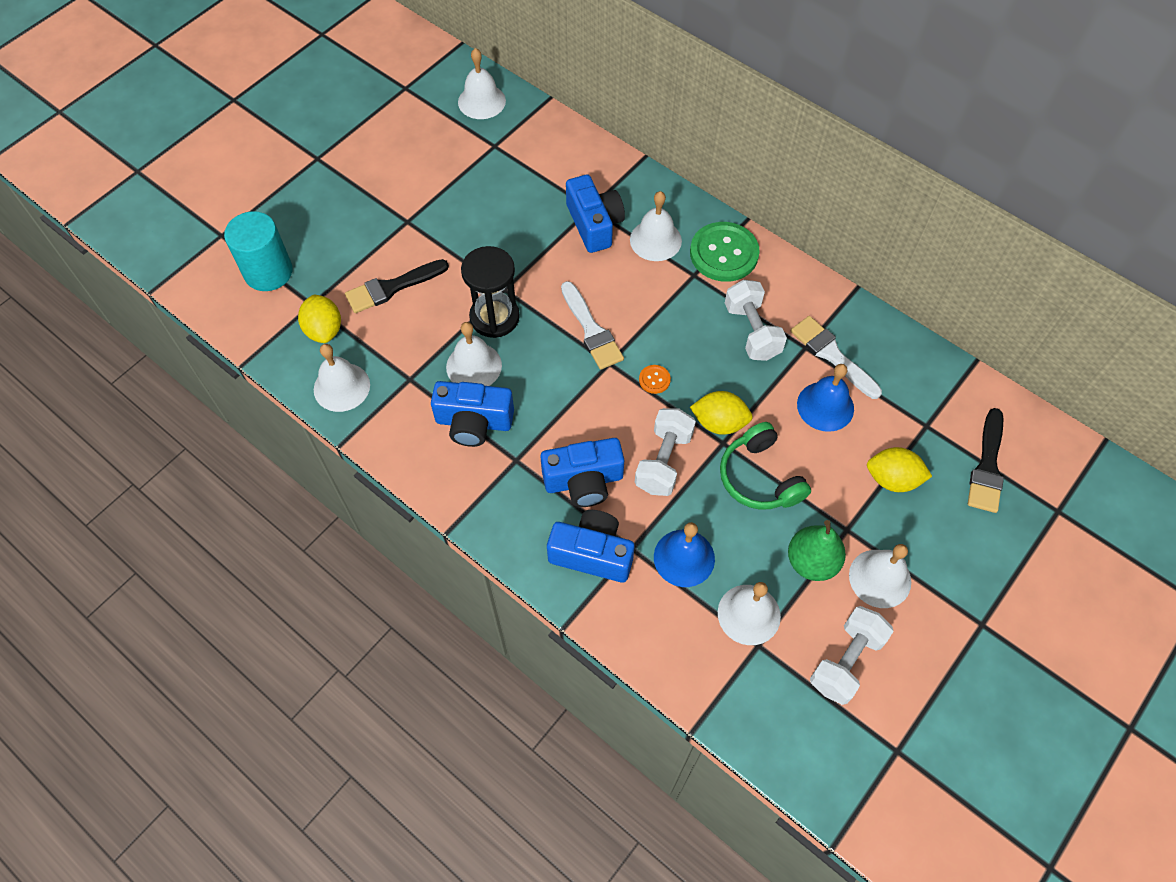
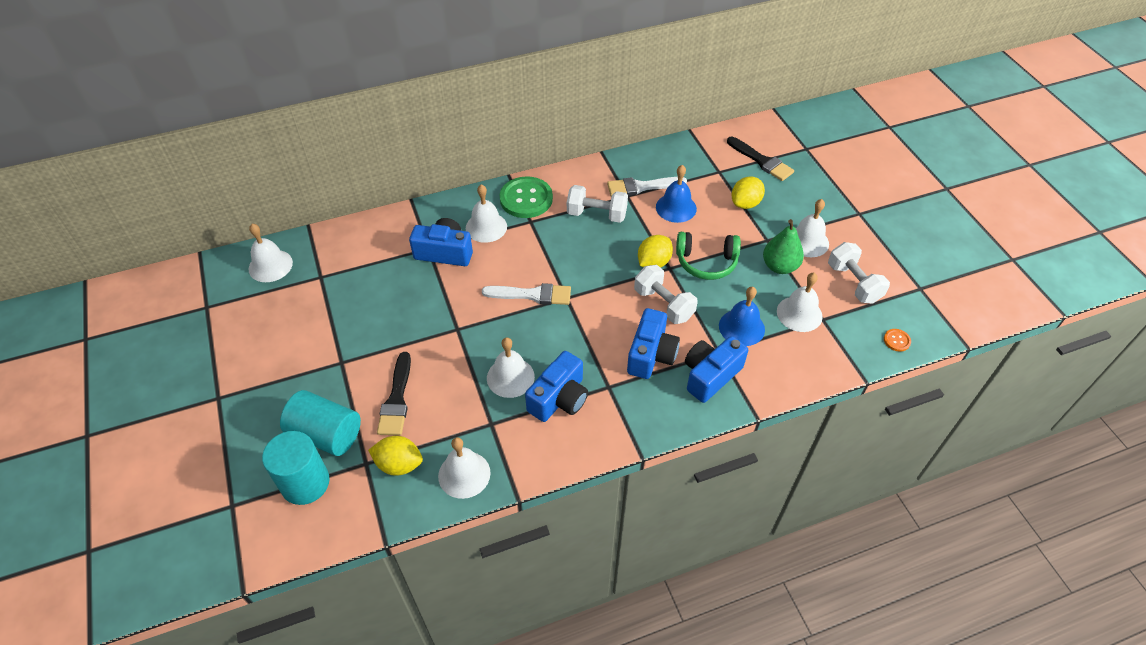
camera: 60 degrees left, 10 degrees down
(324, 257) = (326, 434): none -> turquoise cylinder
(494, 317) = (477, 345): black hourglass -> none
(654, 380) = (597, 280): orange button -> orange button (896, 340)

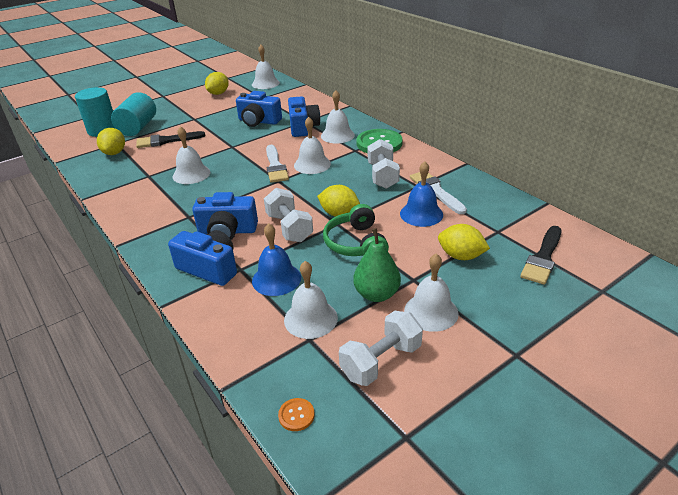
camera: 75 degrees right, 15 degrees down
(266, 325) = (218, 93): none -> yellow lemon
(464, 474) = (105, 175): white bell -> white bell (312, 164)
(559, 398) = (173, 197): blue camera -> blue camera (258, 121)
(663, 304) = (289, 228): white dumbbell -> white dumbbell turned 60 degrees counterclockwise

